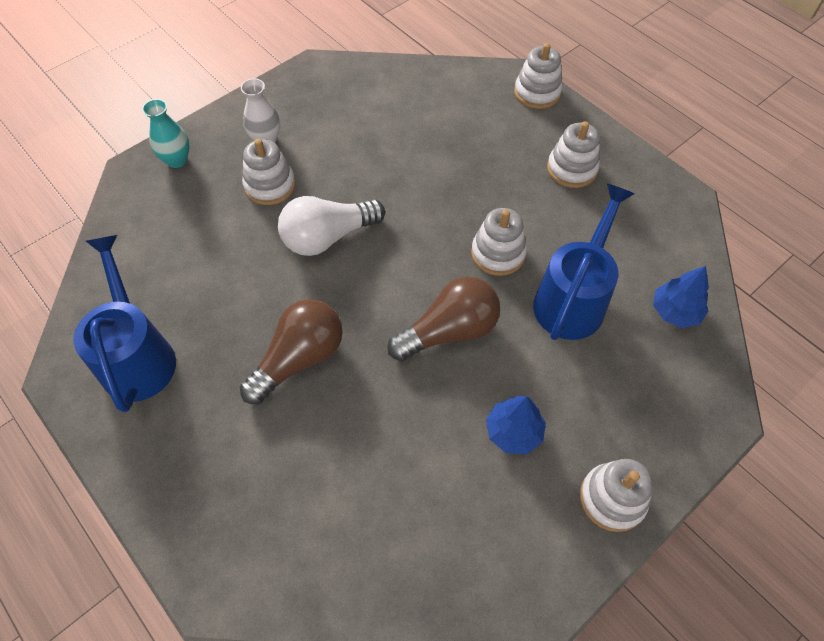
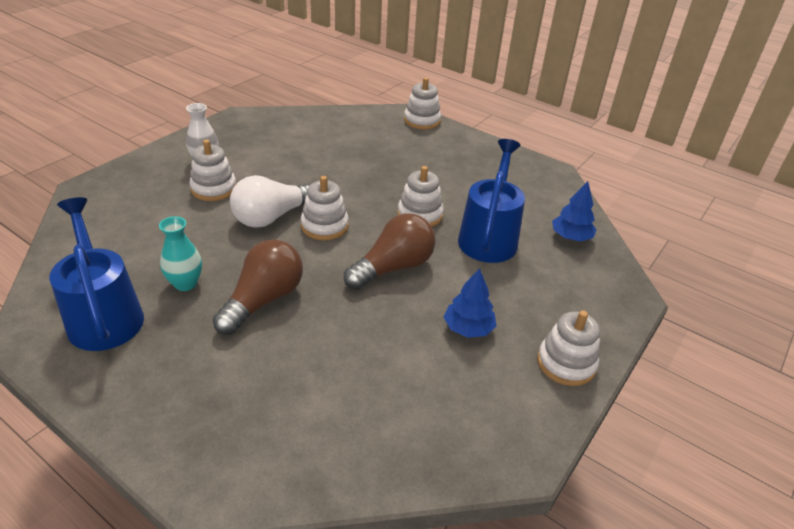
camera: 15 degrees left, 20 degrees down
(177, 160) = (125, 179): turquoise vase -> turquoise vase (185, 283)
(572, 169) = (462, 161): white stacking toy -> white stacking toy (324, 226)

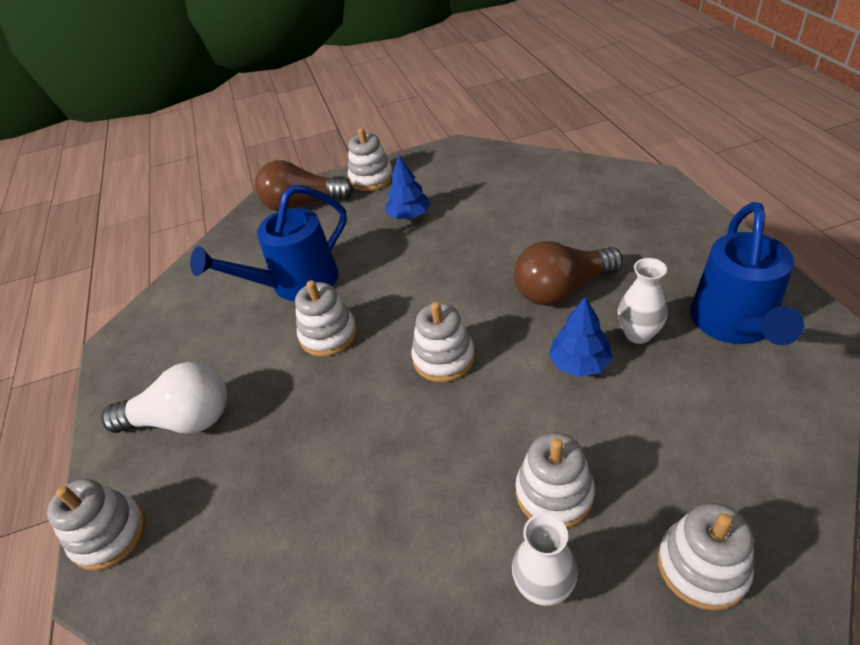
camera: 135 degrees left, 5 degrees up
(128, 186) = (702, 566): none -> white stacking toy
(185, 283) = (638, 334): turquoise vase -> white vase
(272, 217) = (496, 397): white light bulb -> white light bulb (182, 420)
(393, 267) = (417, 282): brown light bulb -> brown light bulb (302, 204)
(571, 237) = (229, 259): blue tree -> blue tree (579, 363)

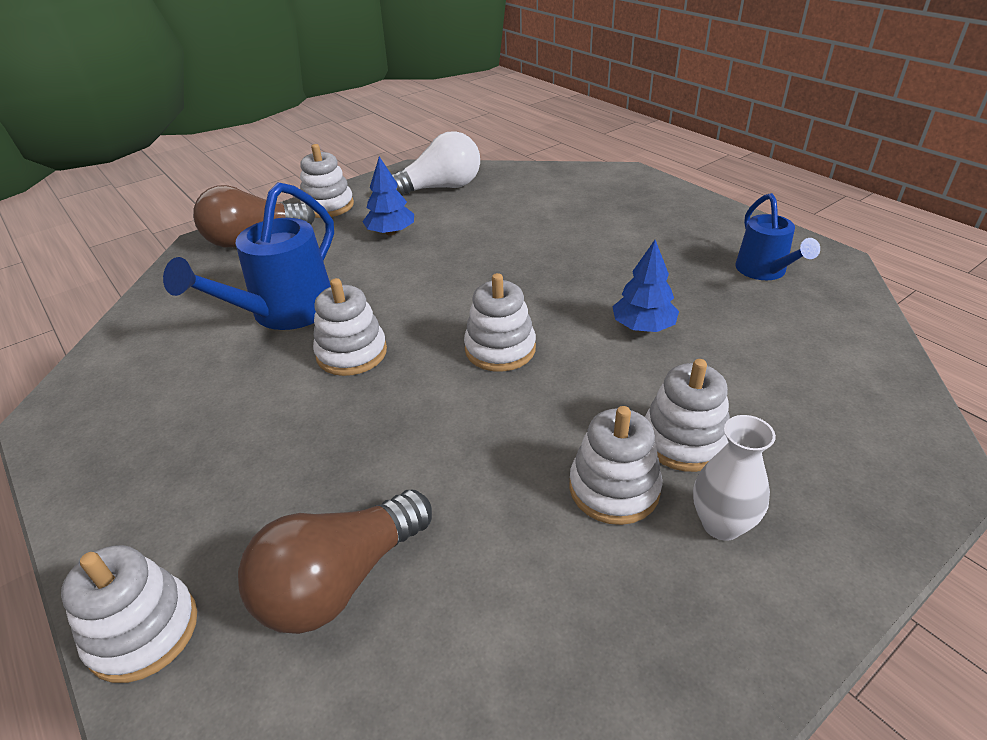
camera: 25 degrees left, 5 degrees down
(182, 420) = (195, 477): white light bulb -> white light bulb (439, 188)
(562, 289) = (591, 270): brown light bulb -> brown light bulb (340, 581)
(638, 334) = (684, 293): white vase -> none
(702, 566) = (854, 464): white stacking toy -> white stacking toy (614, 488)
(734, 325) = (765, 272): blue watering can -> blue watering can, size x0.62

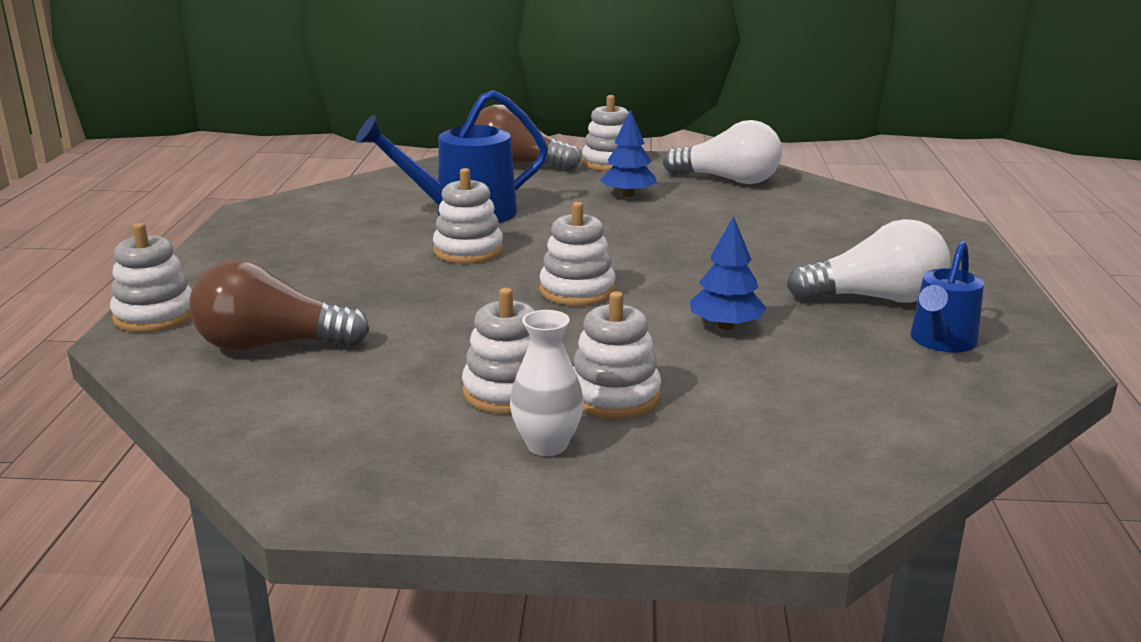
camera: 40 degrees right, 15 degrees down
(681, 254) = (875, 298): none -> white light bulb

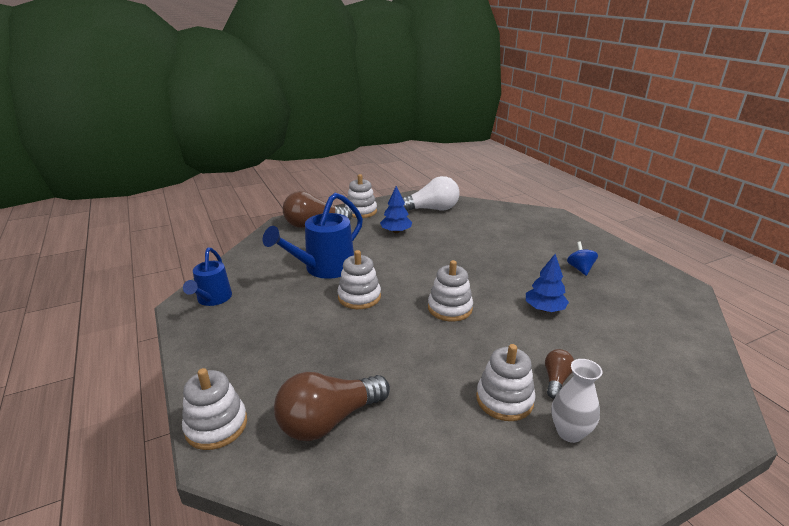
camera: 30 degrees left, 5 degrees up
(614, 396) = (556, 380): white stacking toy -> brown light bulb
(875, 298) = (580, 269): white light bulb -> blue spinning top
(940, 342) = (635, 287): blue watering can -> blue watering can (212, 299)

